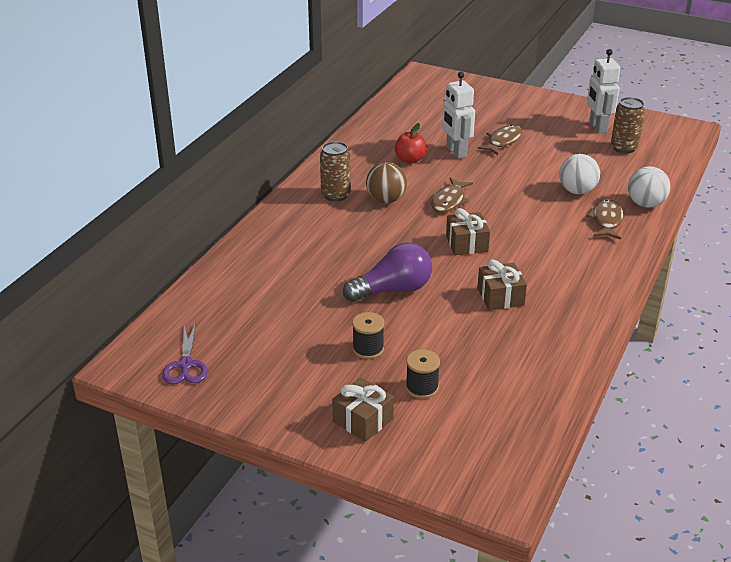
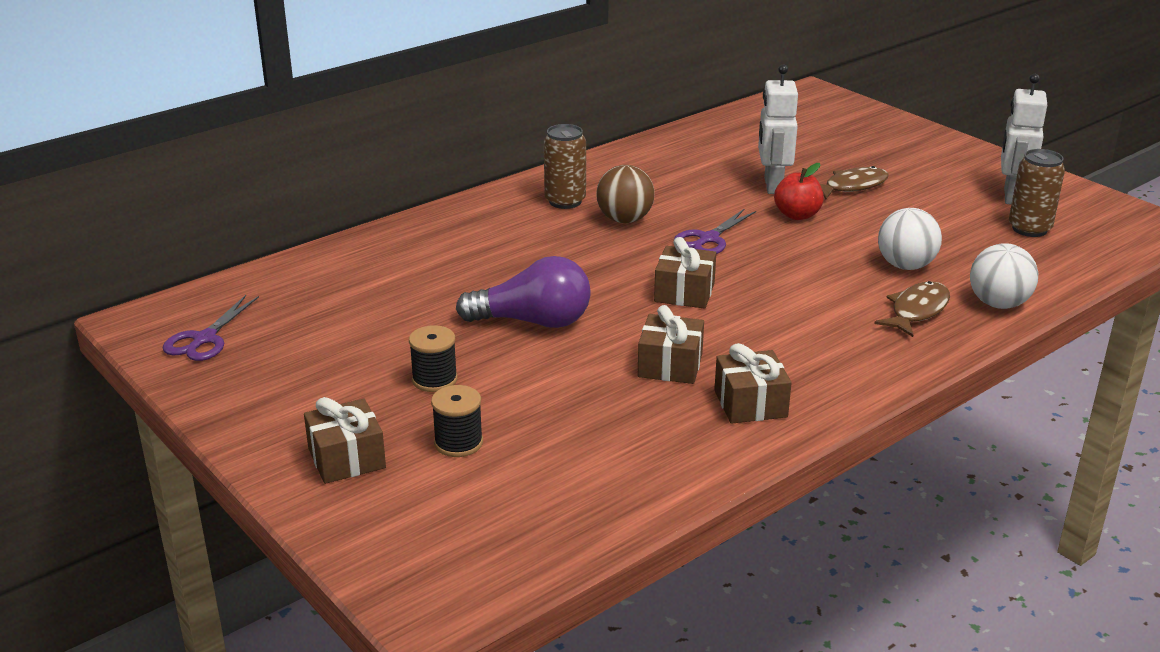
camera: 25 degrees right, 5 degrees down
(410, 160) = (701, 182): red apple -> red apple (797, 215)
(449, 201) = (708, 239): brown fish -> purple scissors
(566, 309) = (750, 404): none -> brown gift

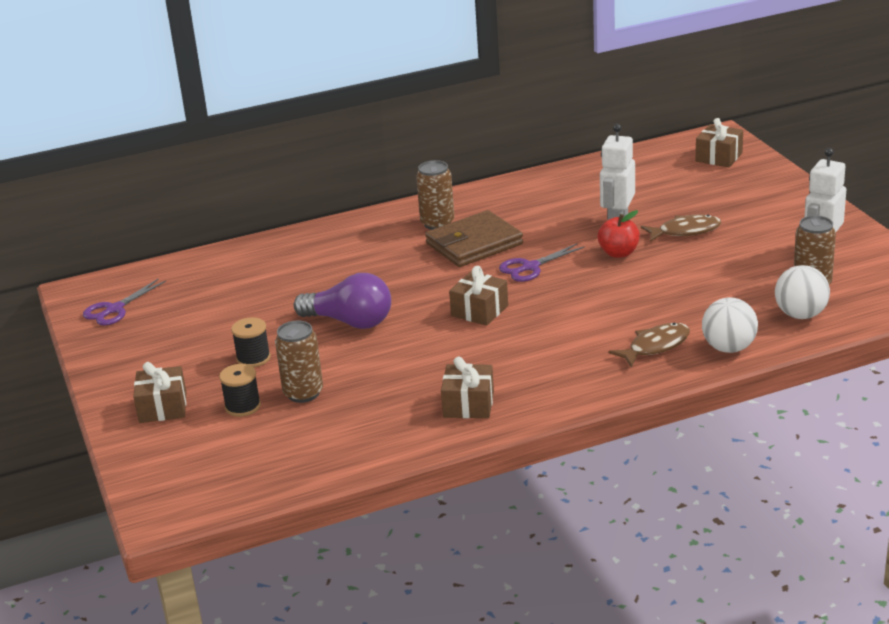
camera: 20 degrees right, 0 degrees up
(529, 416) = (303, 393): none -> brown can
(624, 220) = (474, 244): brown ball -> brown wallet
(670, 365) = (429, 368): brown gift -> brown gift (719, 157)
(905, 266) = (676, 307): white ball -> white ball (800, 315)

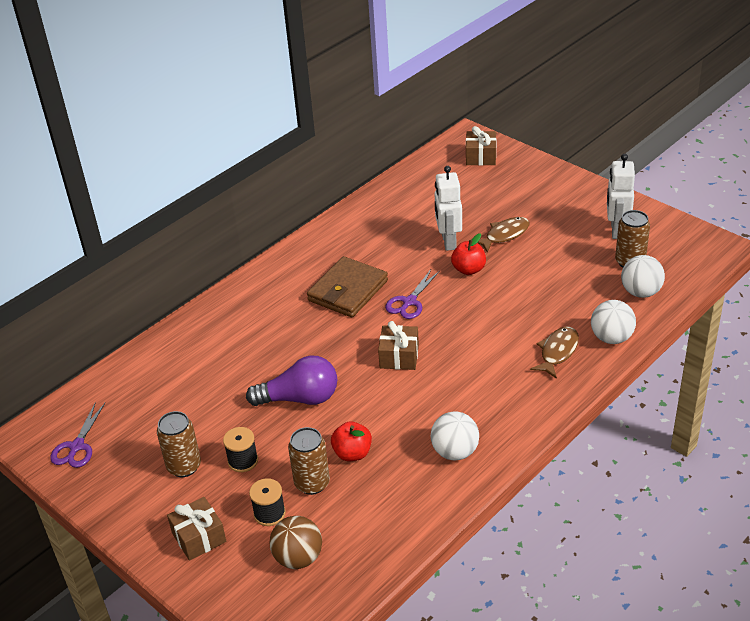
camera: 25 degrees left, 10 degrees up
(239, 449) = (298, 558): none -> brown ball
(363, 379) = (352, 453): none -> red apple
(437, 223) = (302, 277): brown can -> brown can (184, 466)
(468, 404) = (455, 452): brown gift -> white ball

